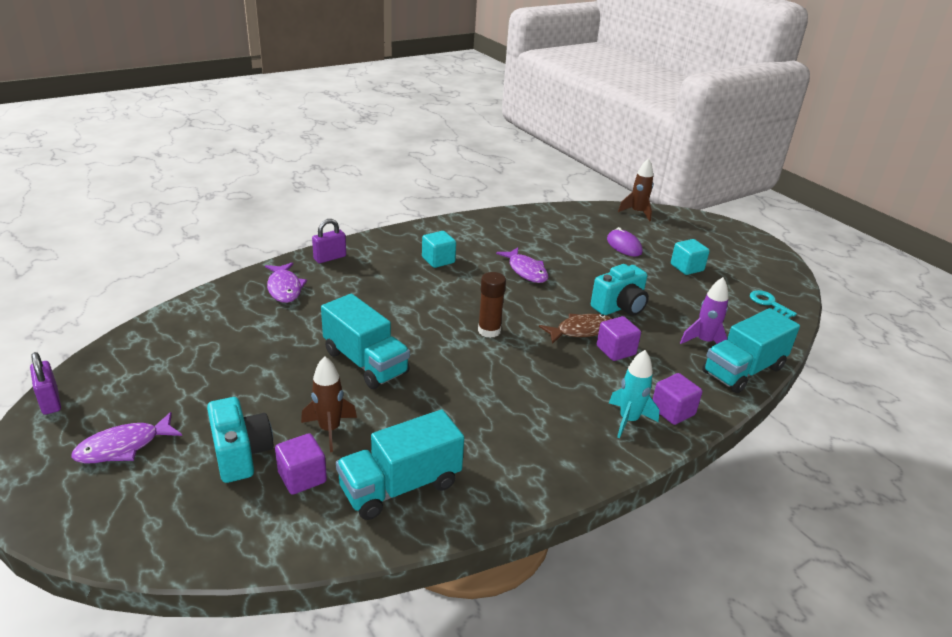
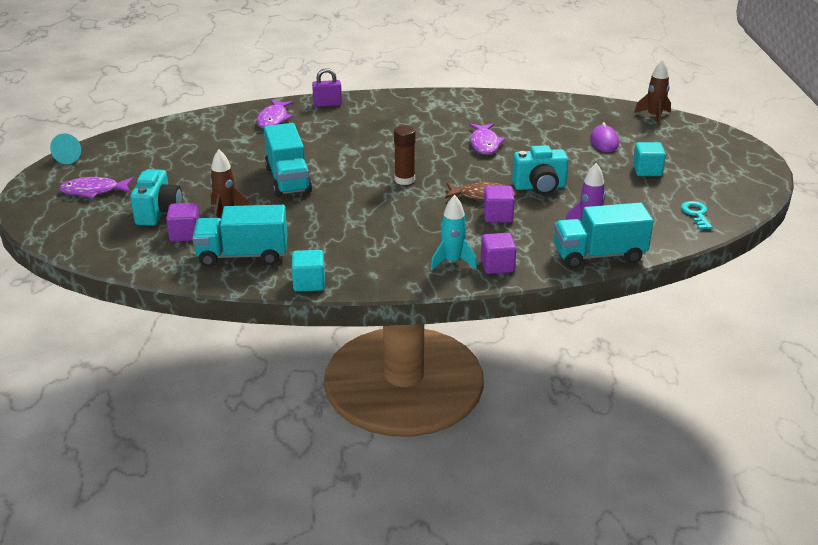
camera: 30 degrees right, 0 degrees up
(50, 401) = (70, 156): purple padlock -> turquoise cone
(438, 260) = (415, 122): turquoise cube -> turquoise cube (309, 283)

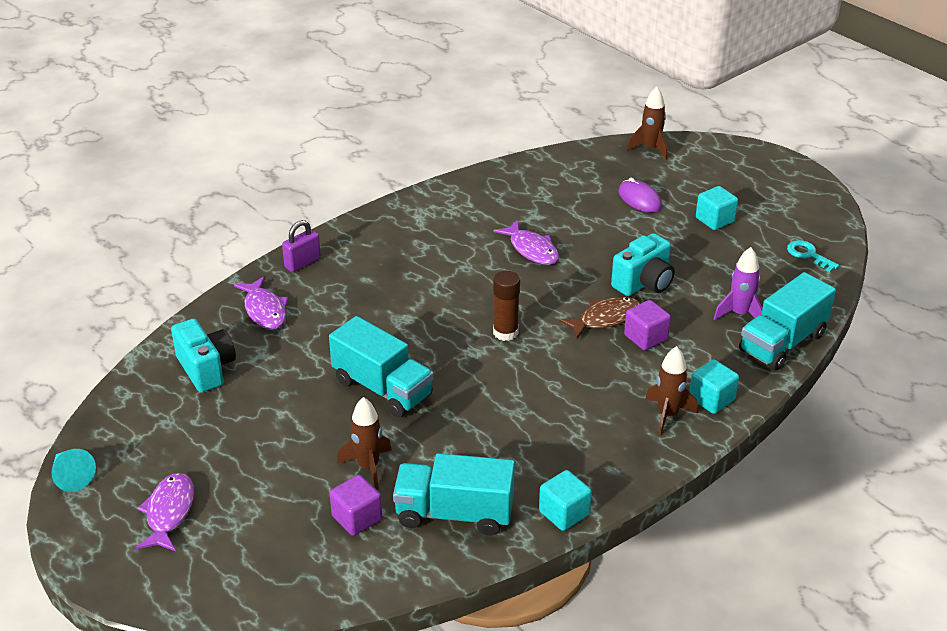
camera: 35 degrees left, 5 degrees up
(93, 191) = (169, 512): purple fish -> purple fish turned 135 degrees clockwise
(158, 212) = (289, 504): turquoise camera -> turquoise camera (206, 369)
(243, 255) = (454, 513): turquoise truck -> turquoise truck turned 45 degrees clockwise
(452, 262) = (667, 415): turquoise rocket -> brown rocket
(497, 265) = (711, 399): purple cube -> turquoise cube

